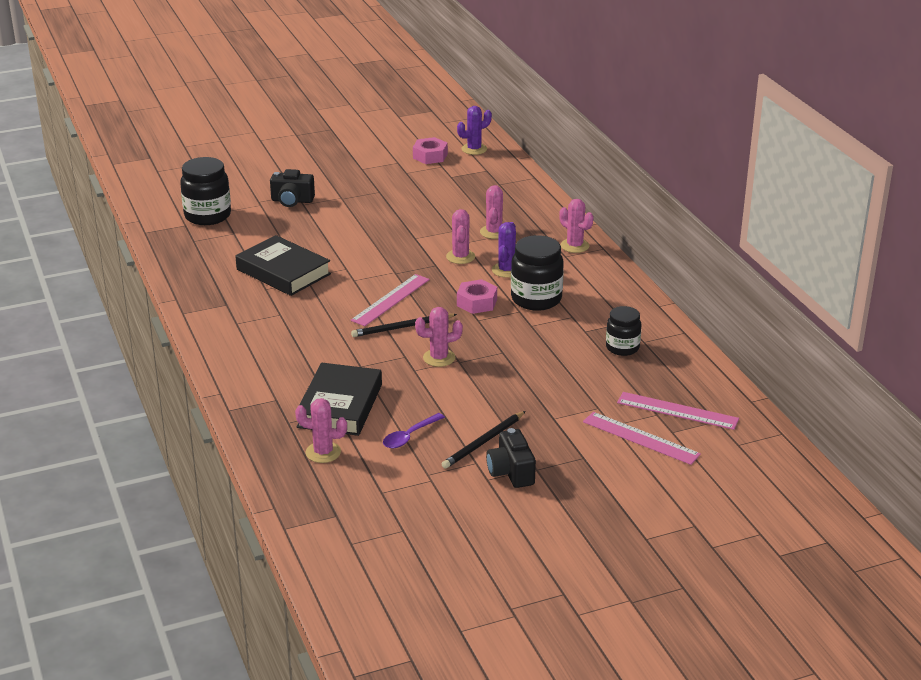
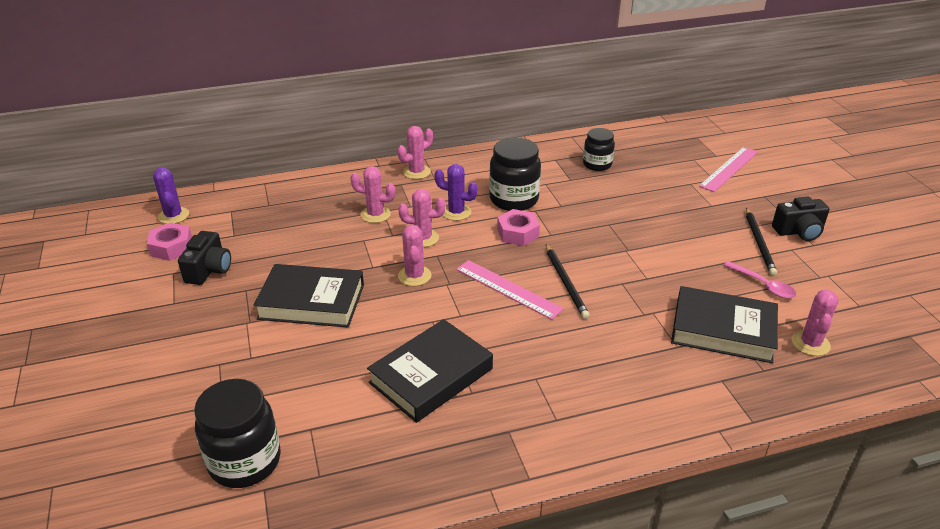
camera: 85 degrees left, 5 degrees up
(292, 201) = (236, 368): black camera -> black camera (209, 270)
(366, 218) = (311, 302): none -> black book
(409, 436) = (763, 285): purple spoon -> pink spoon
(439, 358) = (623, 261): pink cactus -> pink cactus (414, 276)
(483, 442) = (759, 243): black pencil -> black pencil turned 45 degrees clockwise
(677, 411) = (687, 150): pink ruler -> none

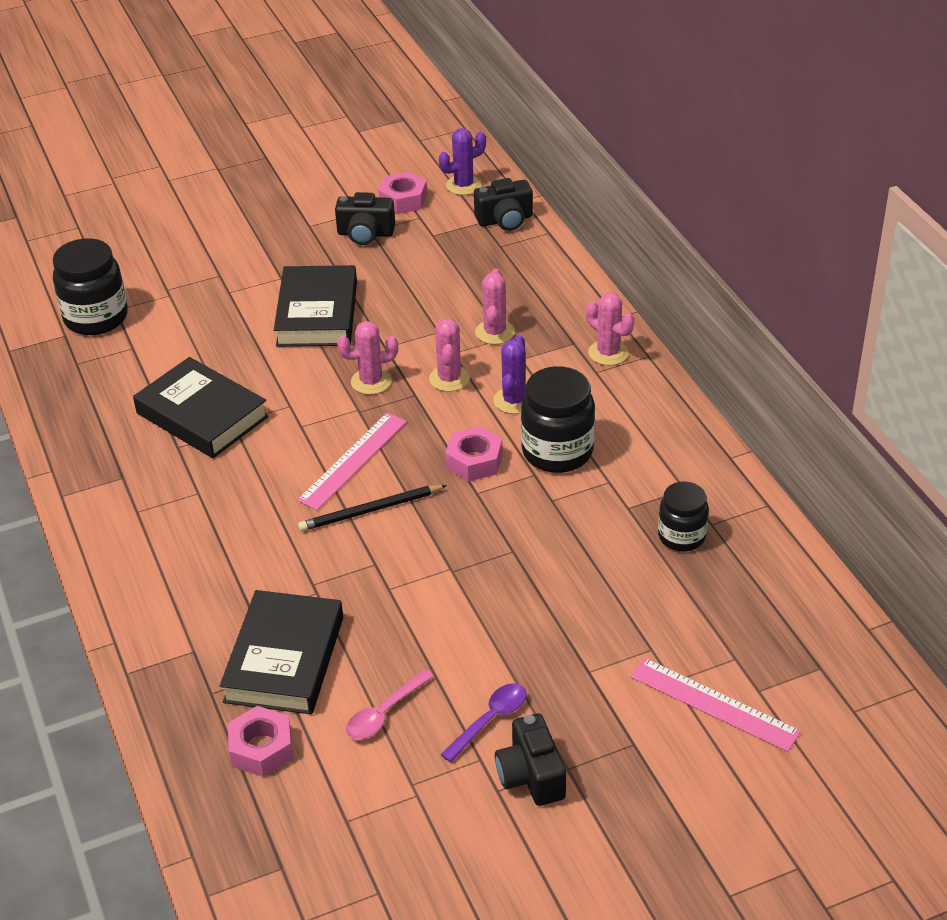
camera: 85 degrees right, 5 degrees up
(236, 200) = (505, 220): none -> black camera
(759, 243) = (490, 720): black pencil -> purple spoon
(810, 343) = (261, 748): pink cactus -> pink nut

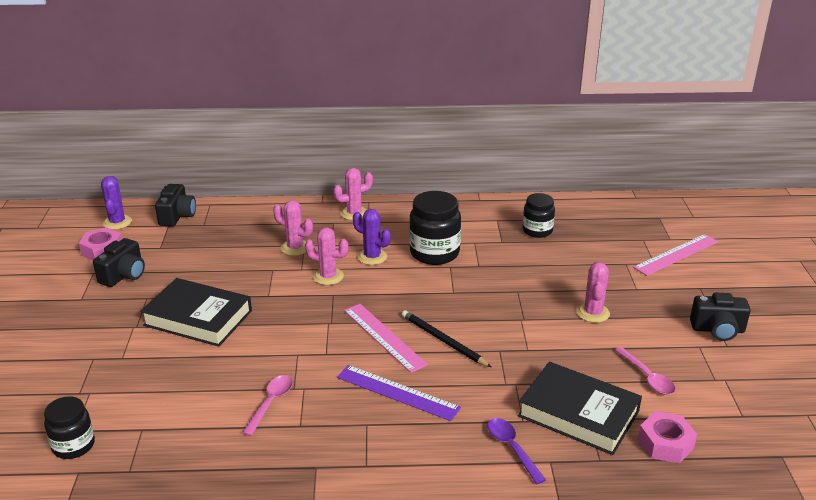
camera: 70 degrees left, 10 degrees down
(96, 318) = (74, 445): black jar -> black jar, size x0.63
(202, 415) = (270, 403): black book -> pink spoon
(258, 500) = (397, 392): none -> purple ruler
(370, 510) = (443, 340): black pencil -> black pencil turned 135 degrees clockwise
(371, 381) = (302, 310): pink cactus -> pink cactus (593, 313)
(474, 461) = (421, 286): pink nut -> none
(490, 720) = (666, 335): purple spoon -> purple spoon (512, 448)

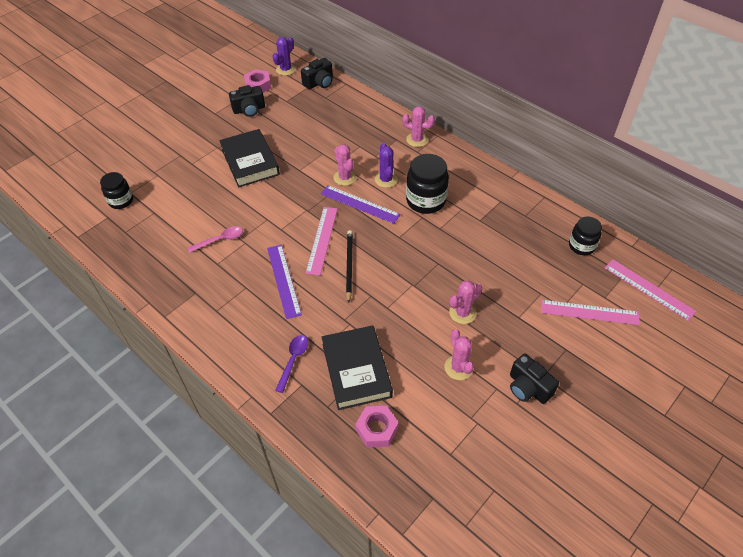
camera: 45 degrees right, 20 degrees up
(295, 248) = (352, 145): pink cactus -> pink cactus (458, 367)
(376, 288) = (360, 204): none -> purple ruler
(537, 231) = (515, 227): black jar -> black jar (581, 246)
(647, 377) = (430, 381): pink spoon -> none
(688, 217) = (649, 289): none -> pink ruler

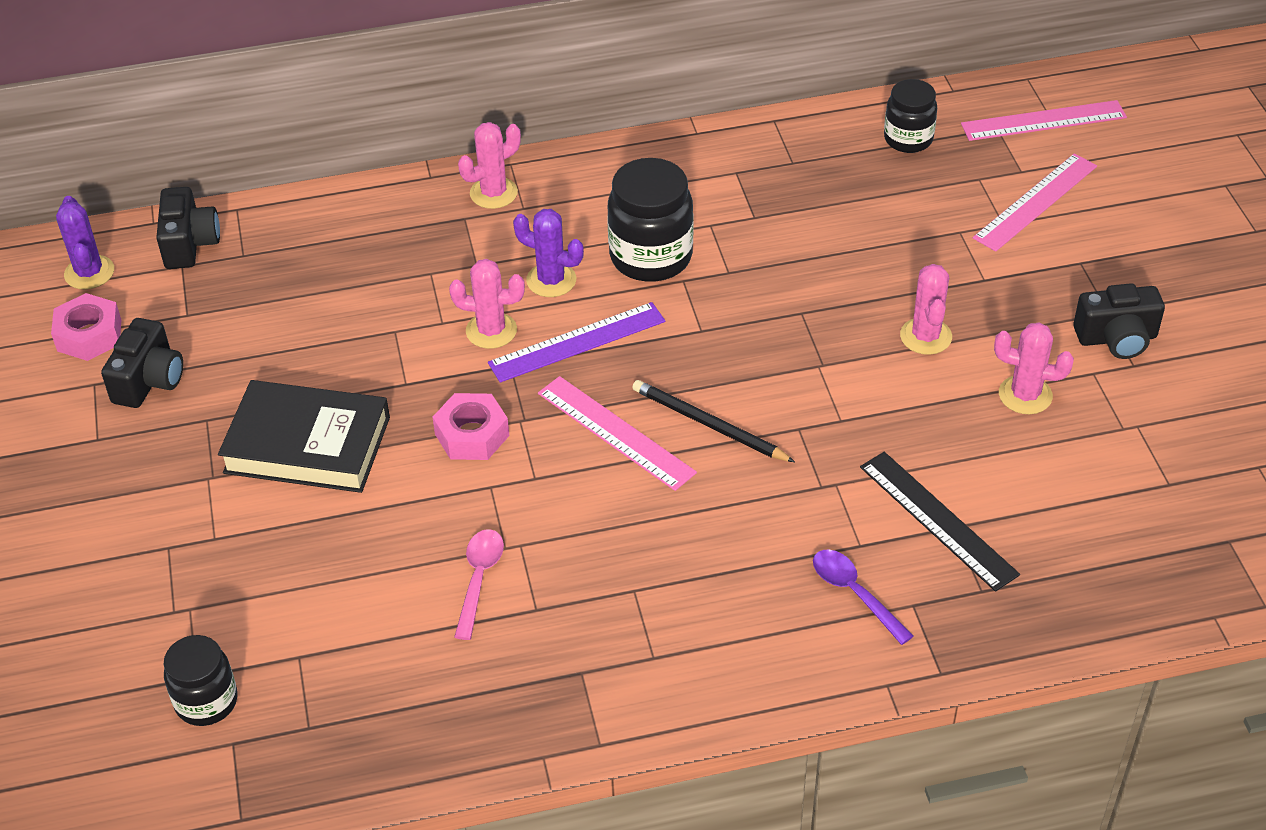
camera: 55 degrees left, 5 degrees down
(283, 280) = (664, 528): purple ruler -> none
(356, 370) = (937, 520): black book -> black ruler
(377, 429) = (1068, 548): pink nut -> pink nut (472, 435)

